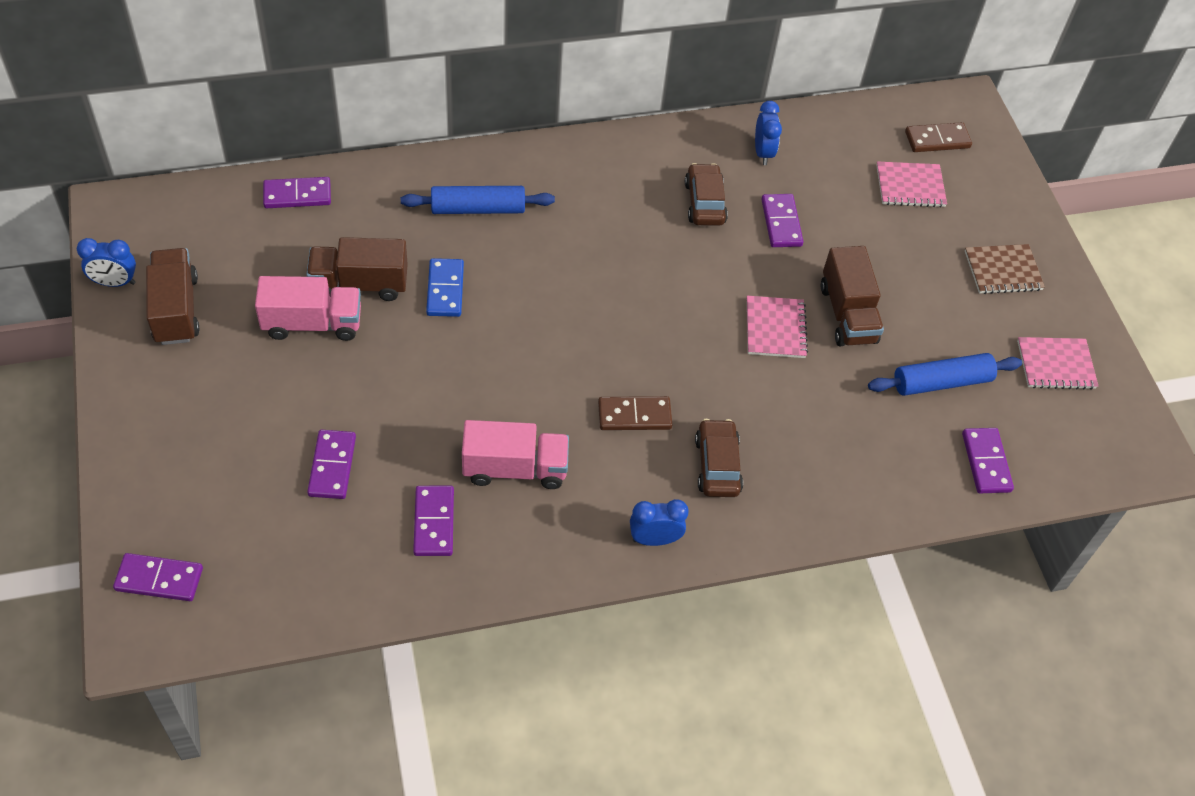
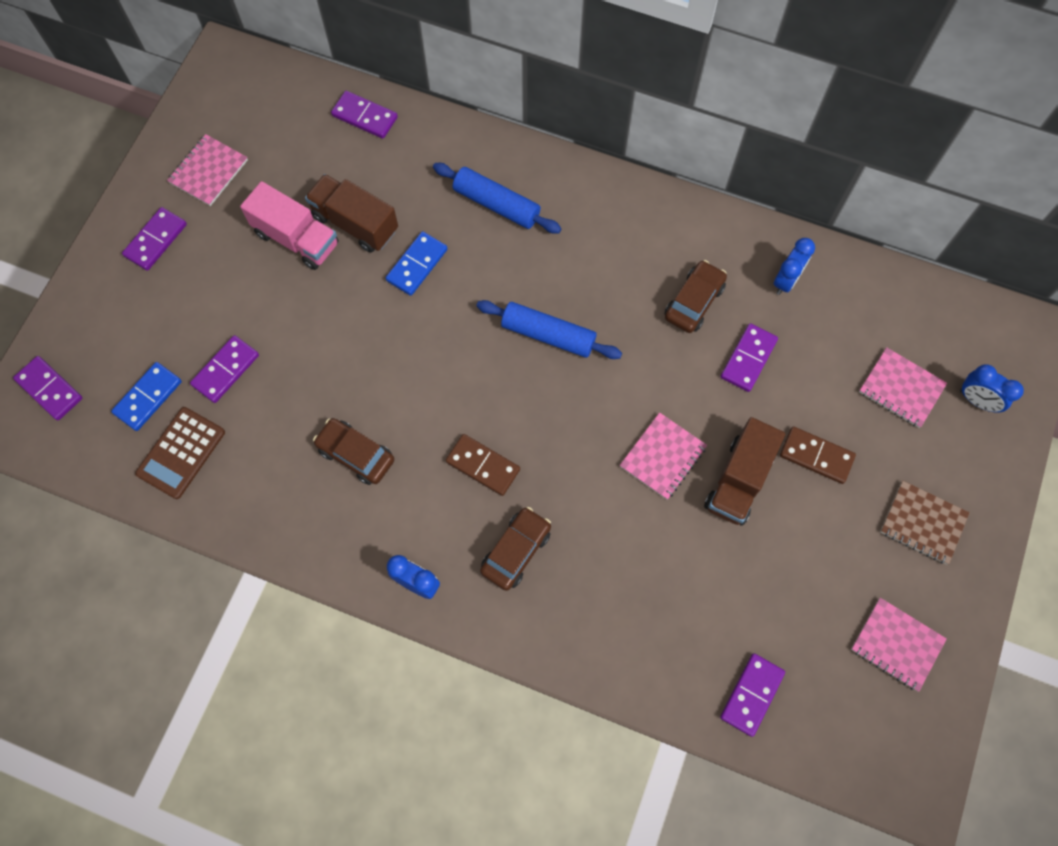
camera: 40 degrees right, 15 degrees up
(115, 282) = (182, 124): blue clock -> blue clock (977, 400)
(176, 310) = (208, 171): brown truck -> pink notebook
(272, 530) = (148, 397): none -> blue domino
(345, 559) = (181, 453): none -> brown calculator
(434, 522) = (264, 463): purple domino -> purple domino (156, 240)
(515, 468) = (356, 455): pink truck -> brown car
(937, 140) = (968, 356): brown domino -> brown domino (816, 456)
(941, 382) = (773, 595): blue rolling pin -> blue rolling pin (548, 335)

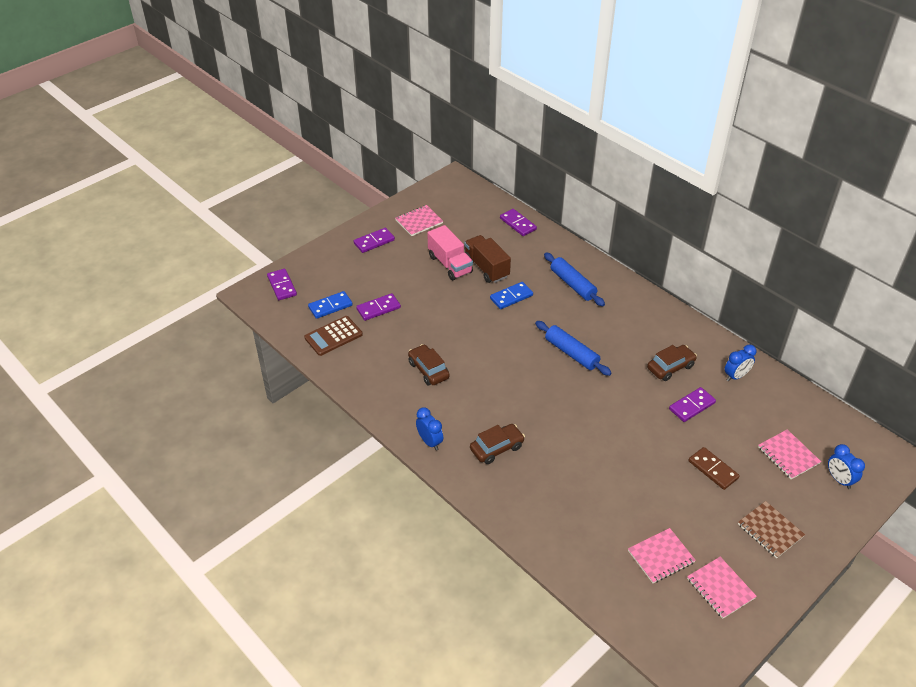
camera: 25 degrees right, 25 degrees down
(483, 466) = (499, 401): brown domino -> none
(662, 457) = (612, 435): pink notebook -> pink notebook (661, 556)
(739, 480) = (655, 464): brown truck -> none
(752, 695) = (608, 576): purple domino -> none

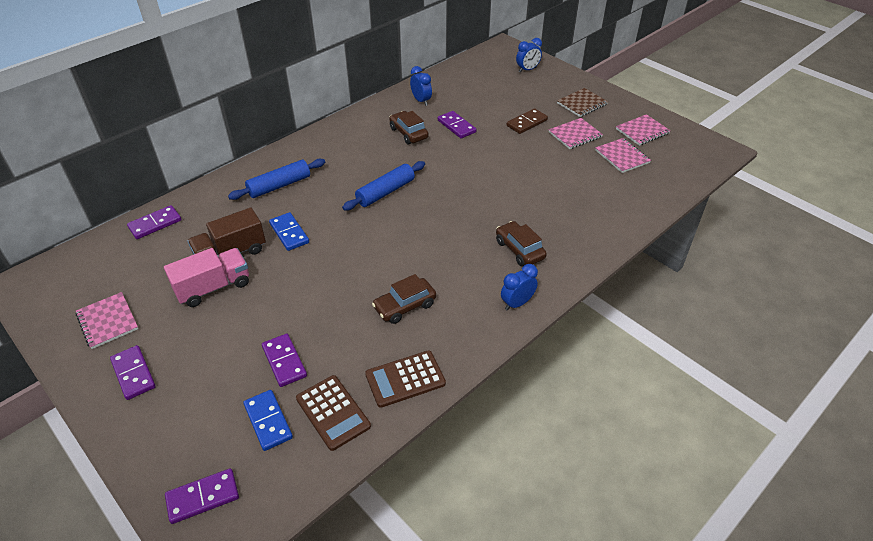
camera: 90 degrees left, 0 degrees up
(357, 372) = (405, 379): none -> brown calculator
(788, 455) = (507, 87): pink notebook -> pink notebook (575, 135)

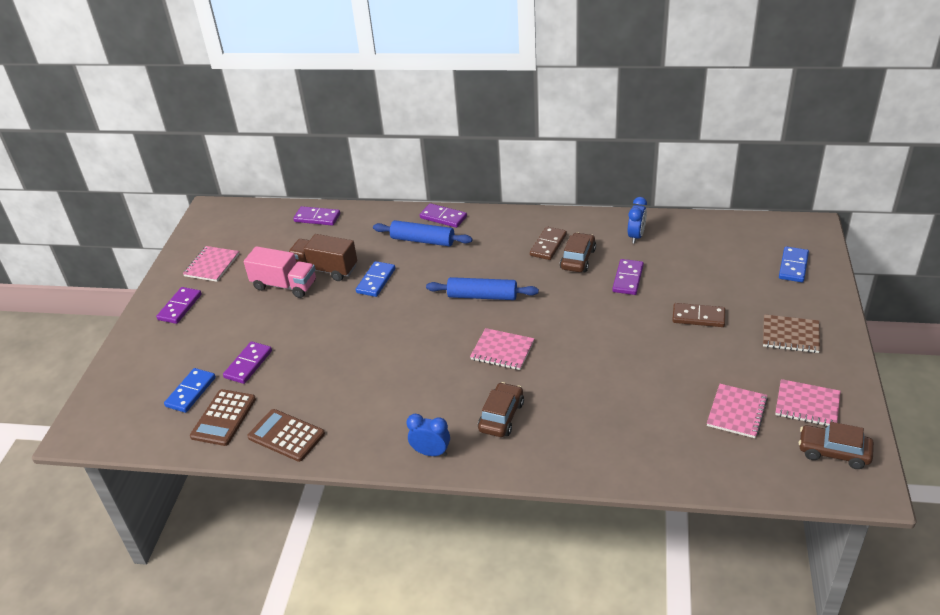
camera: 55 degrees right, 5 degrees down
(203, 497) = (111, 404): purple domino -> purple domino (443, 217)
(376, 136) = (548, 245): none -> brown domino
(405, 306) = (361, 389): brown car -> brown car (833, 452)
(527, 70) = (793, 266): blue clock -> blue domino
(575, 135) = (726, 359): pink notebook -> pink notebook (502, 350)

